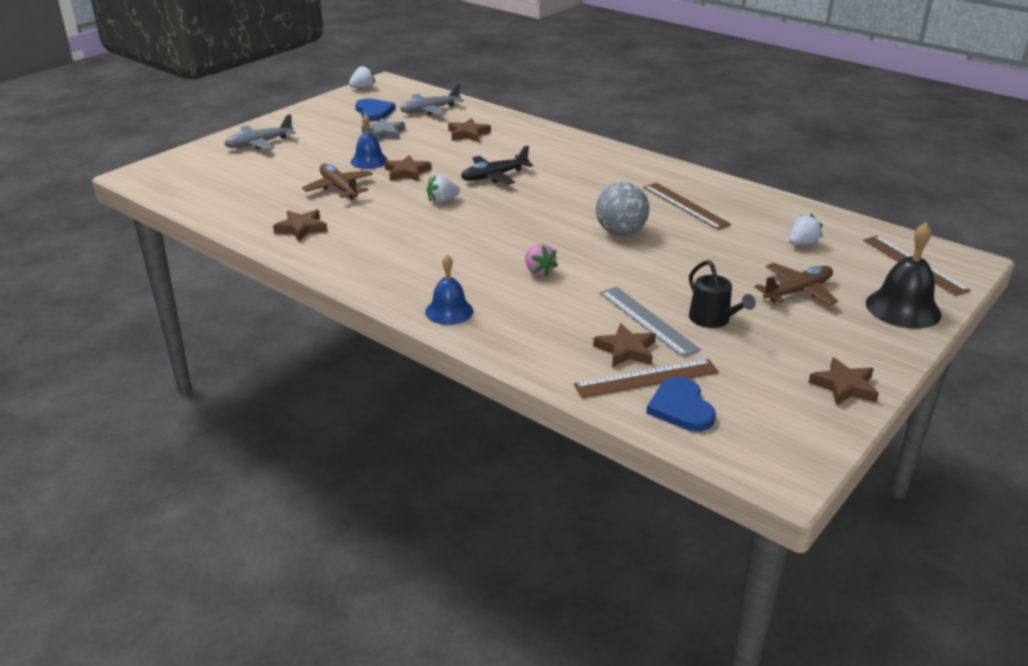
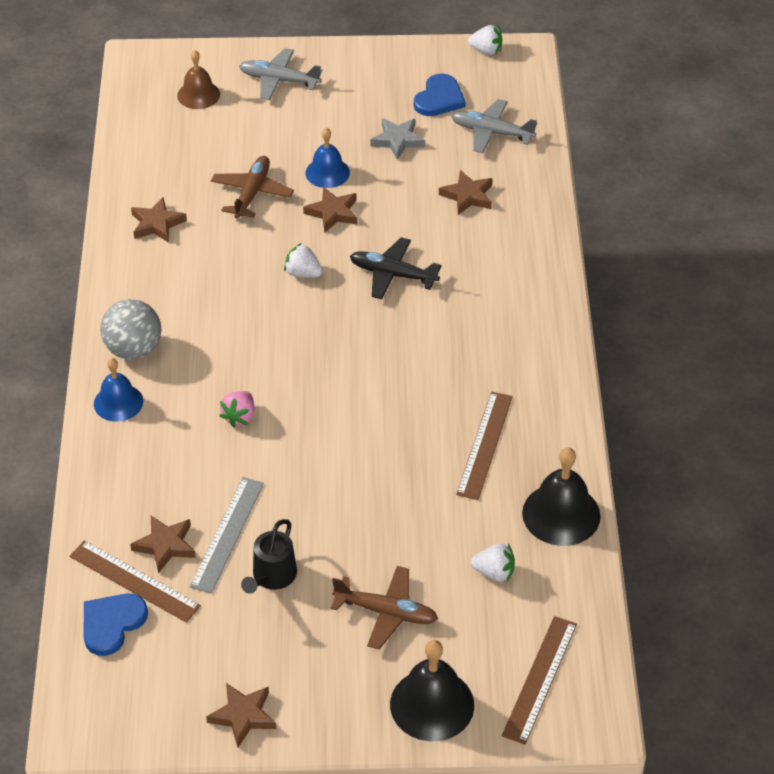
camera: 50 degrees right, 15 degrees up
(214, 170) = (198, 95): none -> brown bell
(620, 232) = (373, 429): grey ball -> grey ball (133, 349)
(776, 206) = (561, 514): none -> black bell

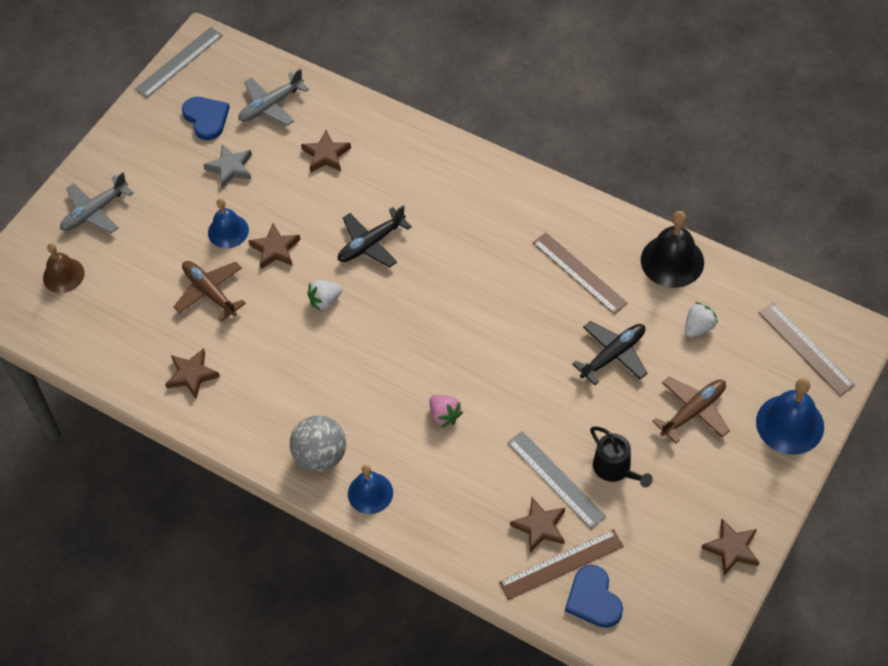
camera: 55 degrees left, 10 degrees up
(406, 516) = (613, 355): none -> black plane
(432, 704) = (790, 424): black bell -> blue bell
(486, 50) = (179, 62): white strawberry -> grey ruler

